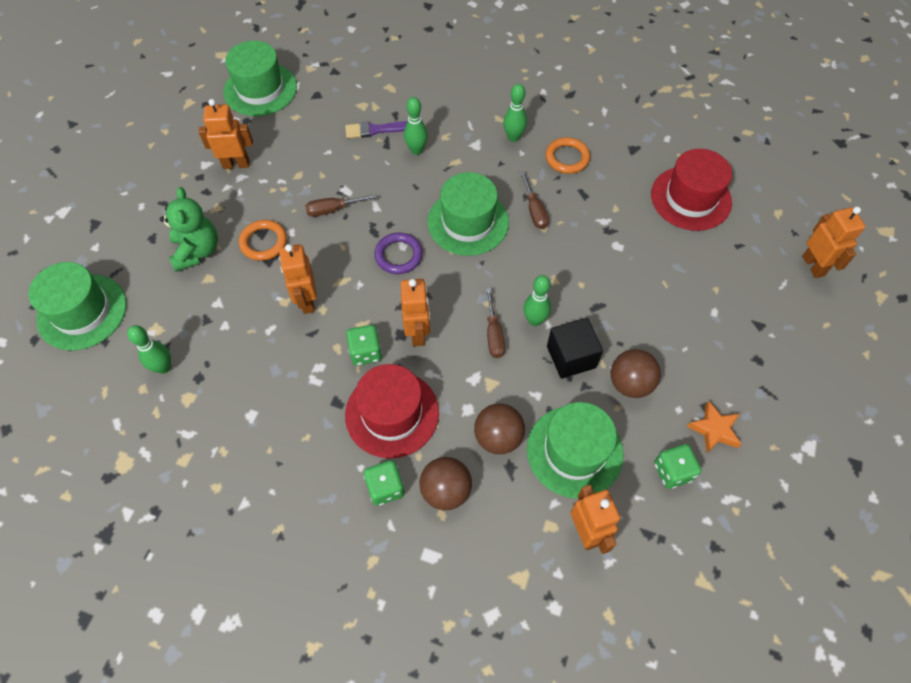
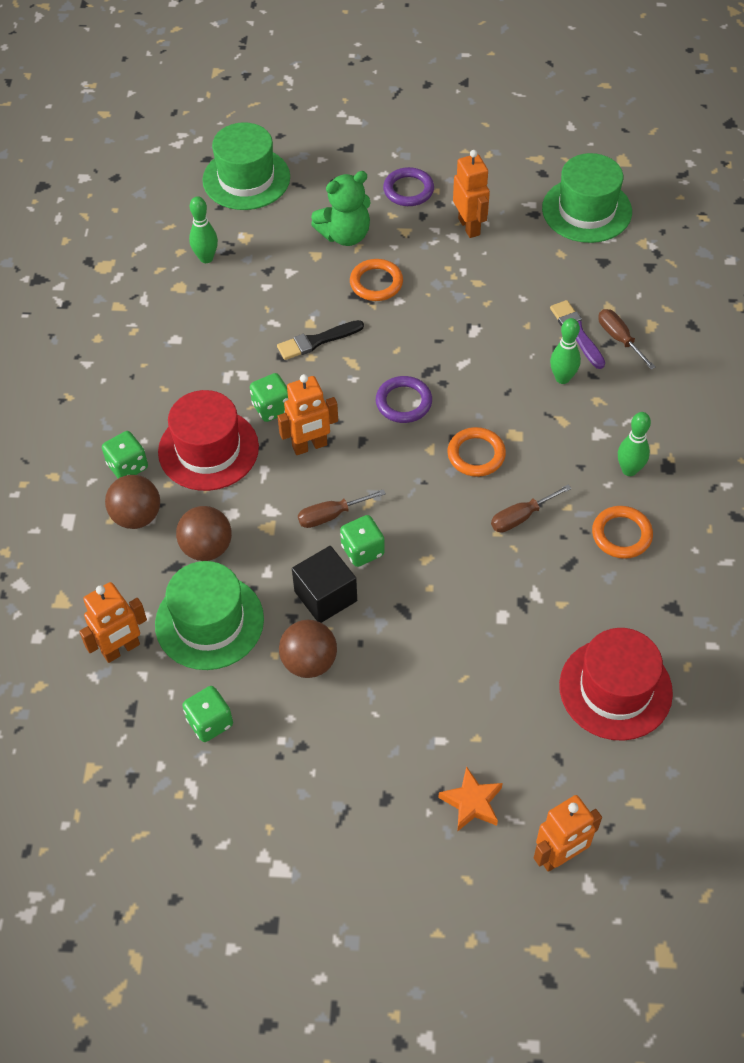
camera: 75 degrees right, 5 degrees down
(172, 193) = (408, 190): none -> purple ring
(307, 301) = (317, 341): orange robot -> black brush
(333, 209) = (443, 327): brown screwdriver -> brown screwdriver (619, 339)
(468, 222) = (476, 454): green hat -> orange ring
(534, 320) = (362, 550): green bowling pin -> green dice
(714, 430) = (274, 759): orange star -> orange star (472, 802)

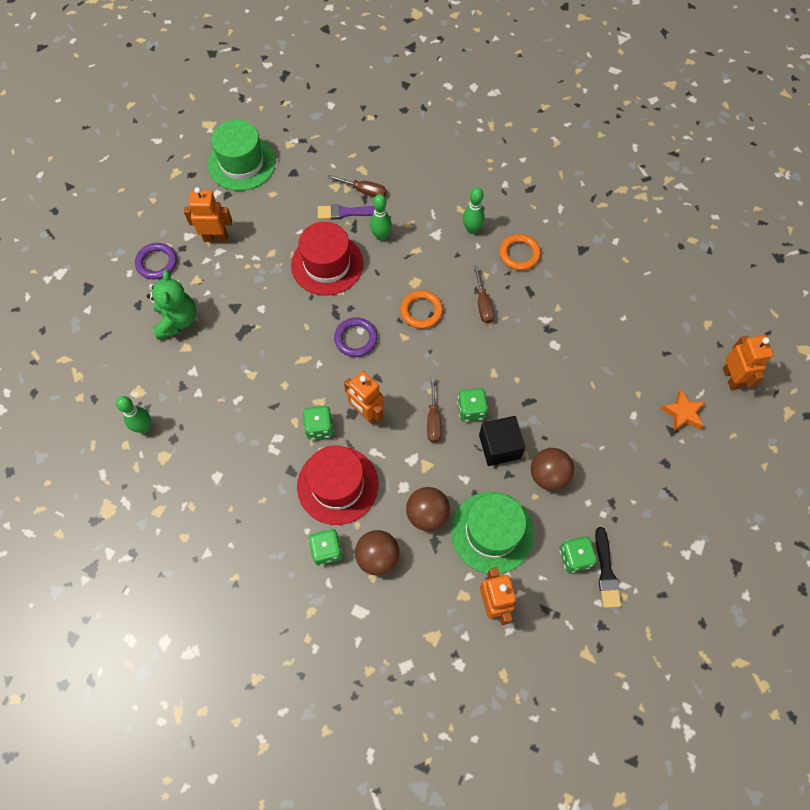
camera: 70 degrees left, 10 degrees up
(246, 179) = (75, 370): green hat -> none
(310, 446) = (366, 413): orange robot -> orange robot turned 135 degrees clockwise
(317, 341) = (271, 375): black brush -> black brush (606, 571)
(376, 283) = (236, 317): orange ring -> none
(615, 689) = (628, 303): red hat -> red hat (327, 264)
(619, 339) = (364, 191): brown screwdriver -> brown screwdriver turned 150 degrees counterclockwise

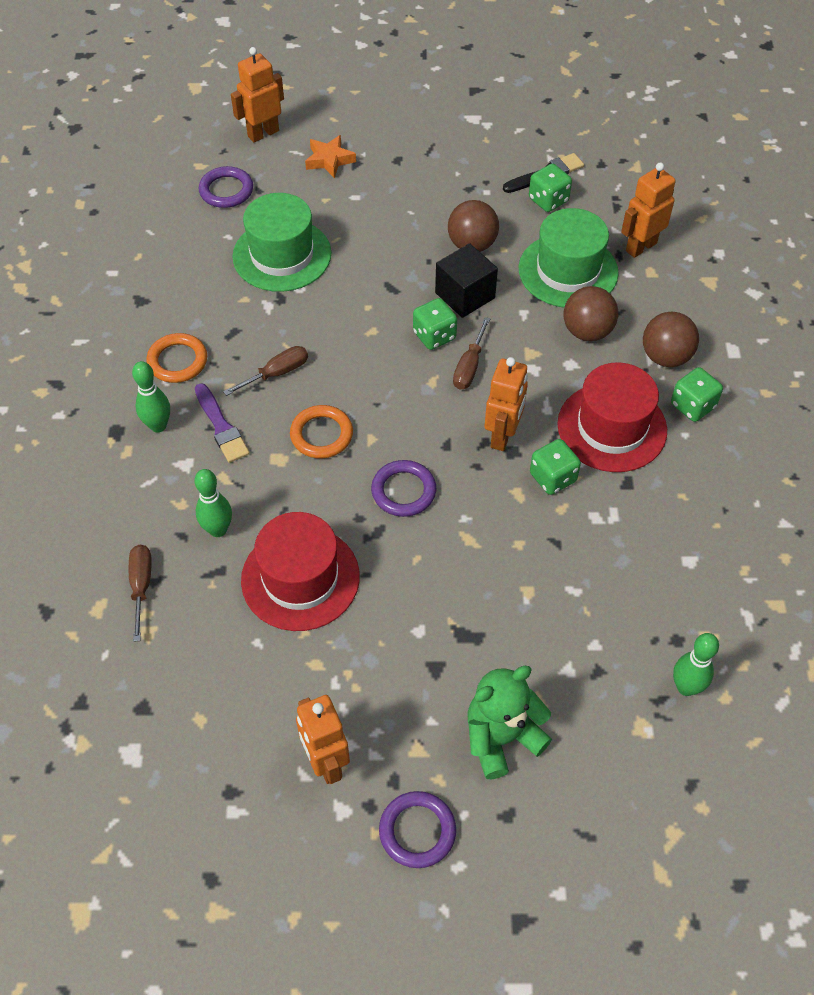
camera: 115 degrees left, 10 degrees down
(242, 163) = (152, 803): green hat -> green hat (282, 255)
(346, 212) = (193, 593): purple brush -> purple brush (221, 426)
(433, 420) = (469, 366): brown screwdriver -> brown screwdriver turned 135 degrees clockwise
(673, 332) = (226, 190): none -> purple ring

